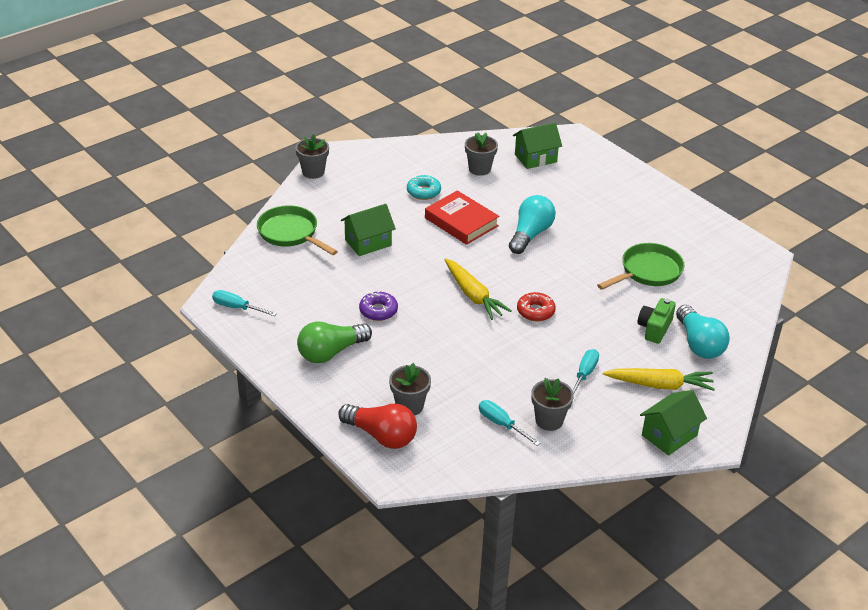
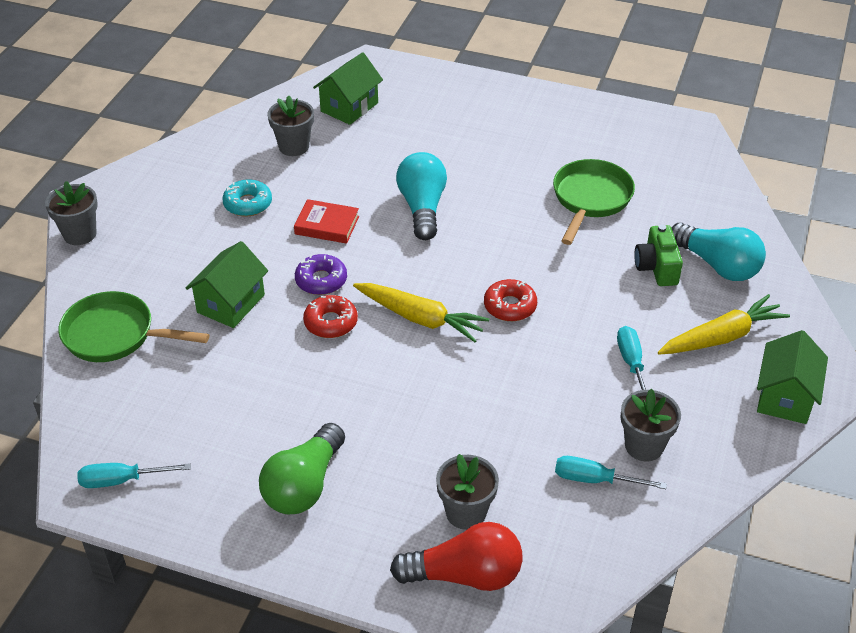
camera: 30 degrees left, 5 degrees up
(378, 311) = (319, 394): purple donut -> purple donut (321, 280)
(417, 276) = (331, 322): none -> red donut
(461, 222) = (327, 225): red book -> red book, size x0.65

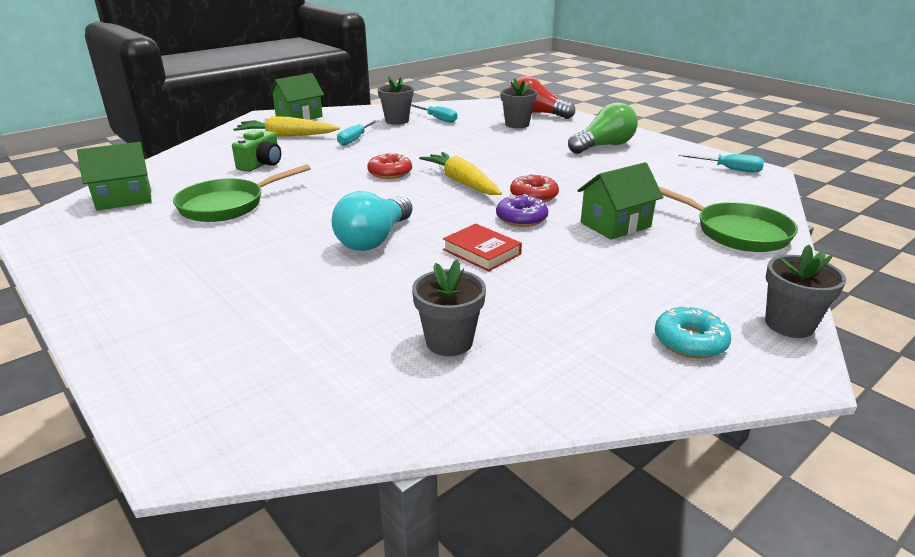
camera: 150 degrees left, 15 degrees down
(248, 204) = (555, 294): turquoise donut -> turquoise donut (690, 341)
(349, 107) = (319, 372): green house -> green house (124, 199)
(717, 265) = (223, 156): turquoise light bulb -> none

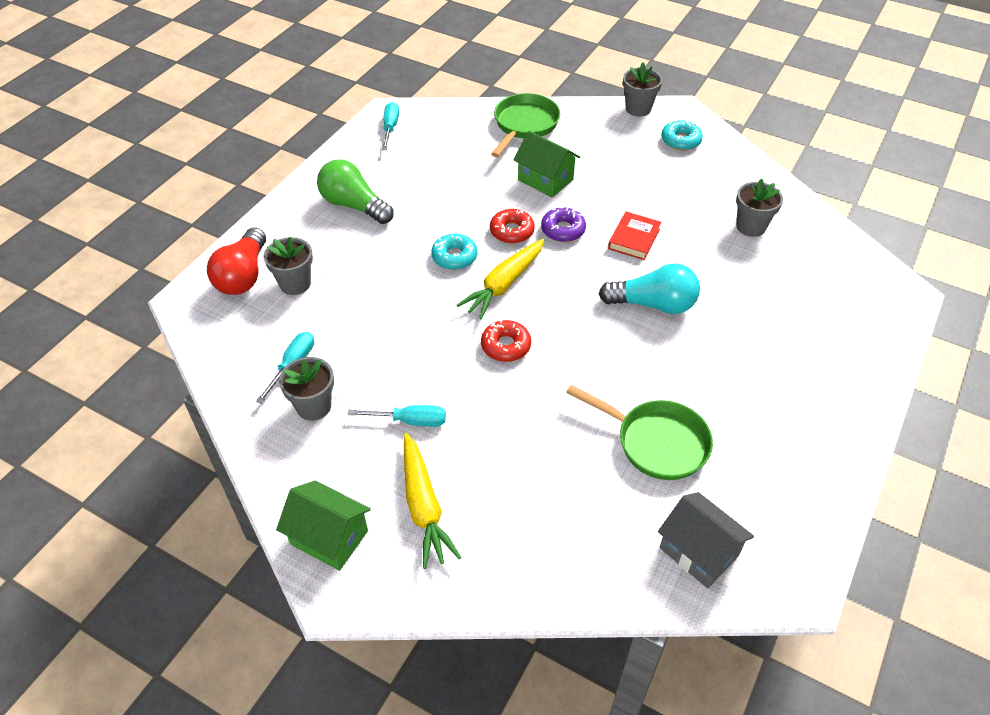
camera: 110 degrees left, 20 degrees up
(124, 199) = (698, 552): green house -> grey house
(261, 164) = (537, 476): green camera -> none
(512, 170) = (454, 257): none -> turquoise donut

